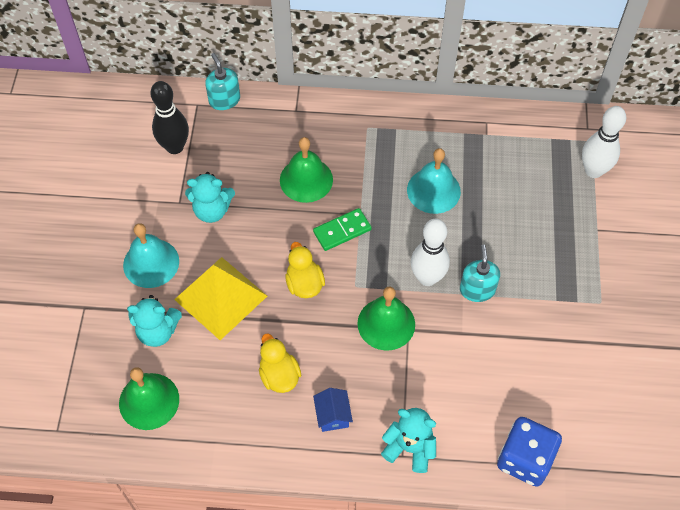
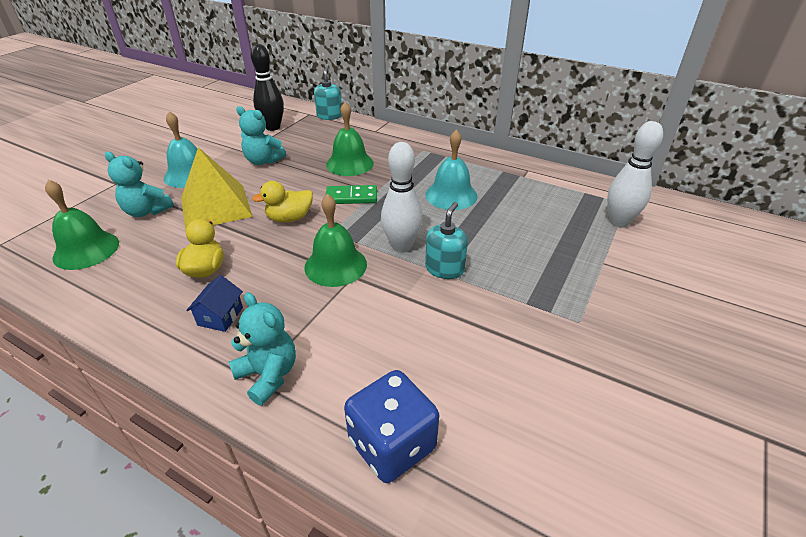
camera: 25 degrees right, 20 degrees down
(304, 284) = (289, 218): yellow duck -> yellow duck turned 120 degrees counterclockwise

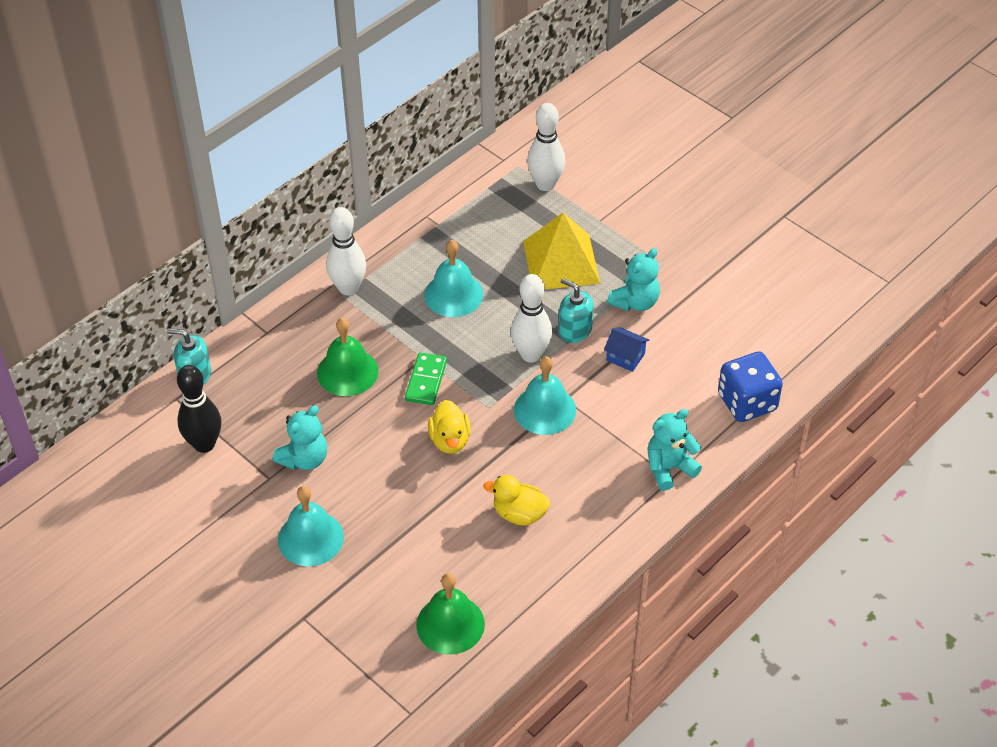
camera: 75 degrees left, 10 degrees up
(147, 211) = (387, 576): turquoise teddy bear -> turquoise teddy bear (635, 302)
(216, 207) = (401, 508): yellow pyramid -> yellow pyramid (561, 262)
(220, 316) = (592, 500): blue house -> blue house (625, 357)
(335, 265) = (545, 410): green bell -> turquoise bell
(431, 151) = (348, 288): none -> white bowling pin

